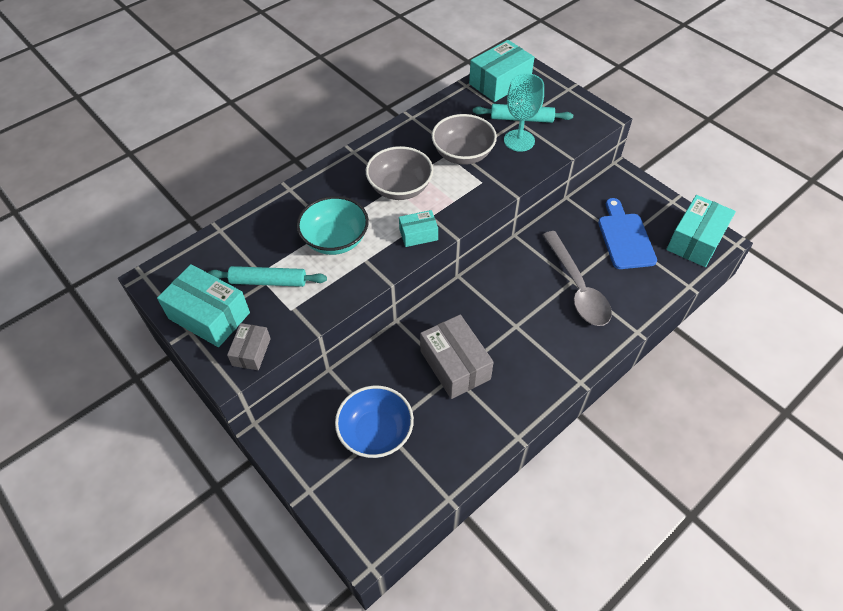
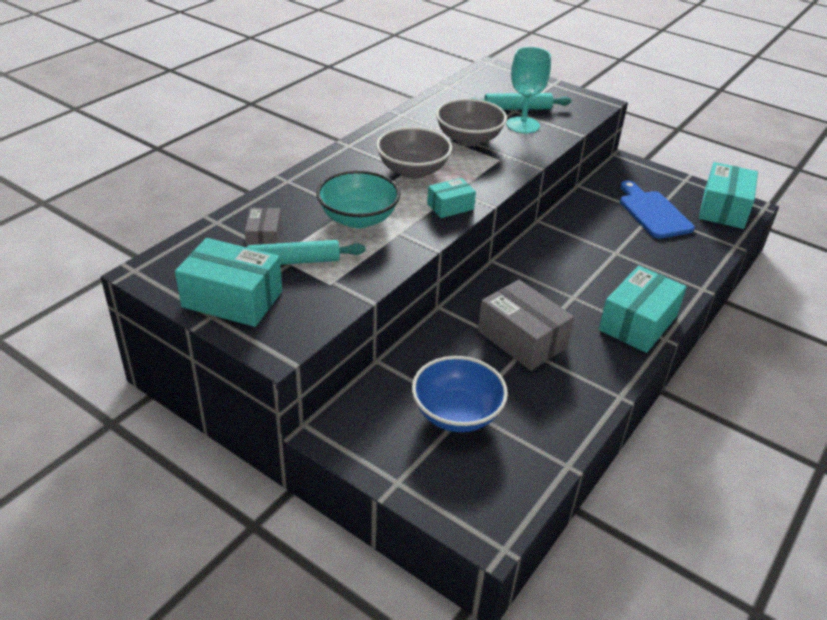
camera: 15 degrees left, 15 degrees down
(251, 352) = (298, 327): grey box -> grey box (264, 238)
(500, 82) = (481, 83): turquoise box -> turquoise box (638, 323)
(577, 287) = (623, 258): grey spoon -> none

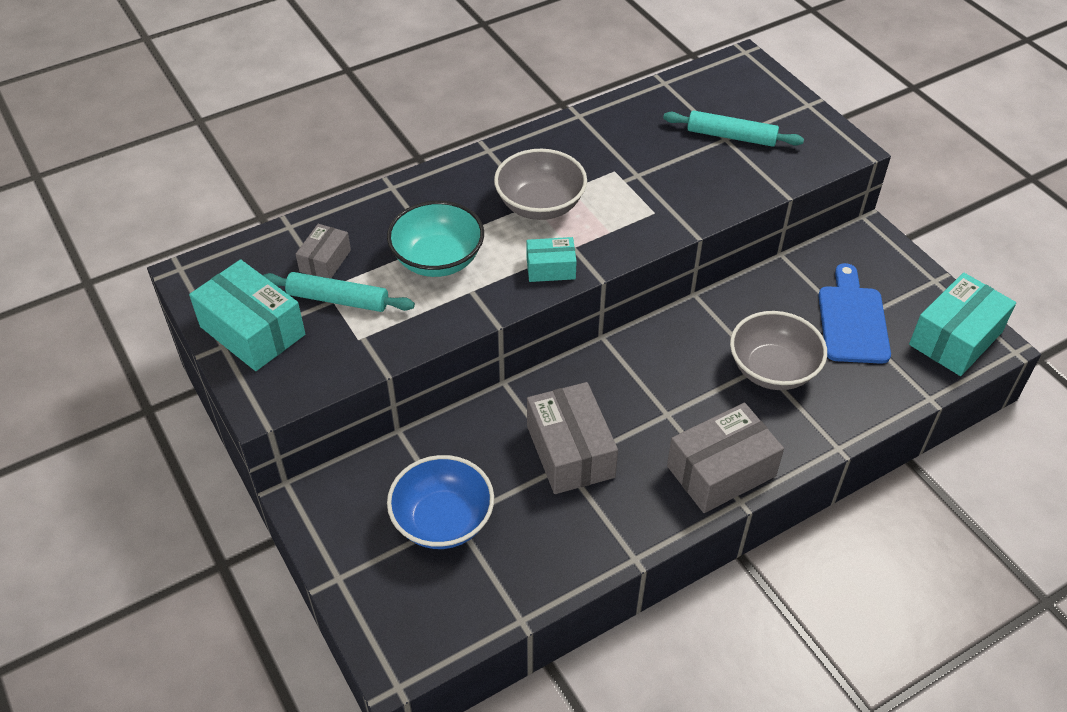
camera: 25 degrees right, 10 degrees up
(469, 139) = (637, 172): grey bowl -> grey bowl (772, 369)
(523, 125) = (720, 165): turquoise goblet -> none
(638, 323) = (721, 471): turquoise box -> grey box

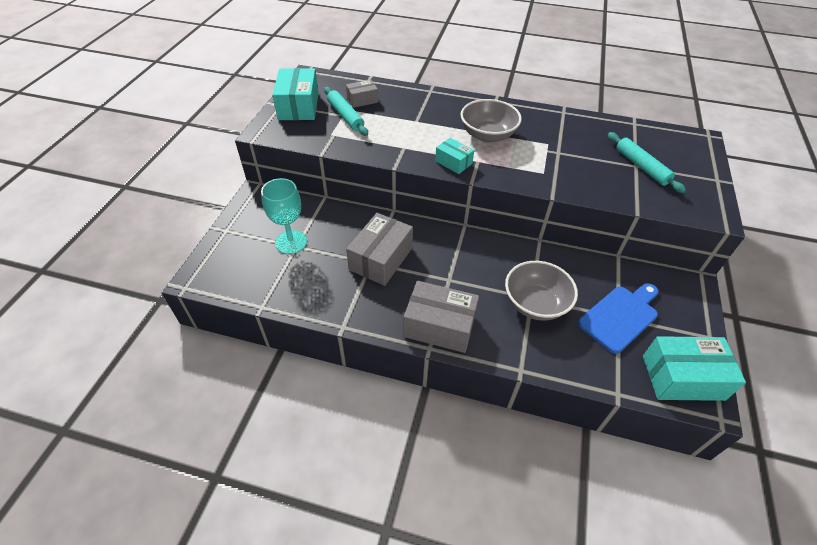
camera: 45 degrees right, 0 degrees up
(438, 260) = (408, 127): turquoise bowl -> none
(443, 520) = (291, 242): blue bowl -> turquoise goblet

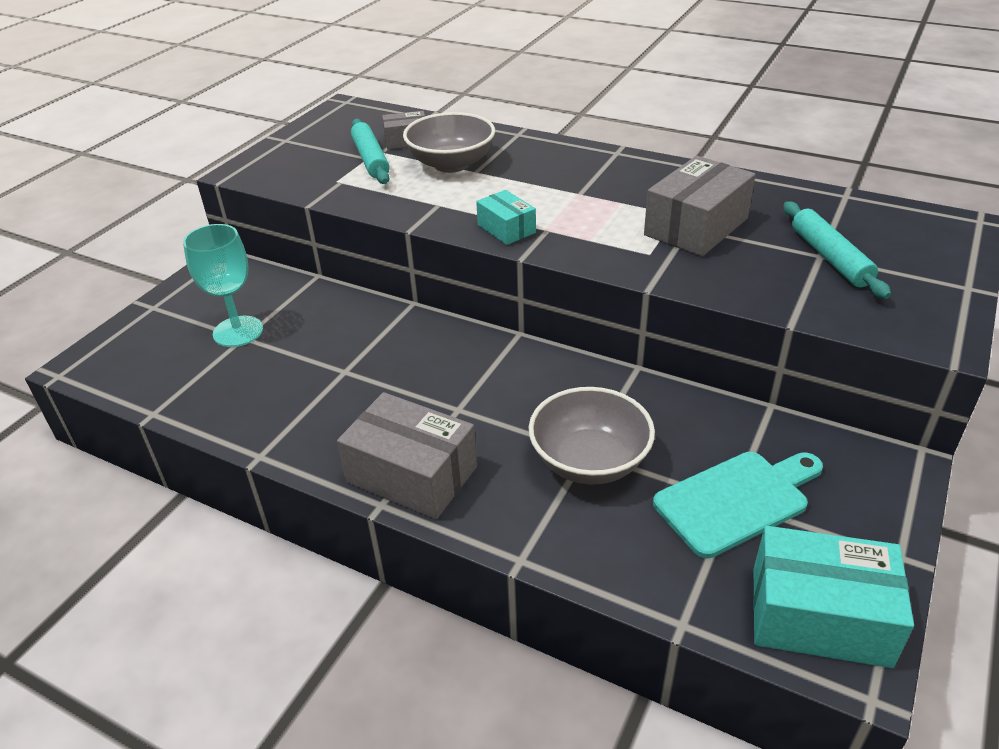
camera: 15 degrees right, 10 degrees down
(298, 106) = (309, 143): turquoise box -> none
(381, 259) = (362, 368): grey box -> grey box (696, 227)
(487, 135) = (580, 197): grey bowl -> grey bowl (451, 164)
(620, 316) = (737, 500): blue cutting board -> turquoise cutting board

